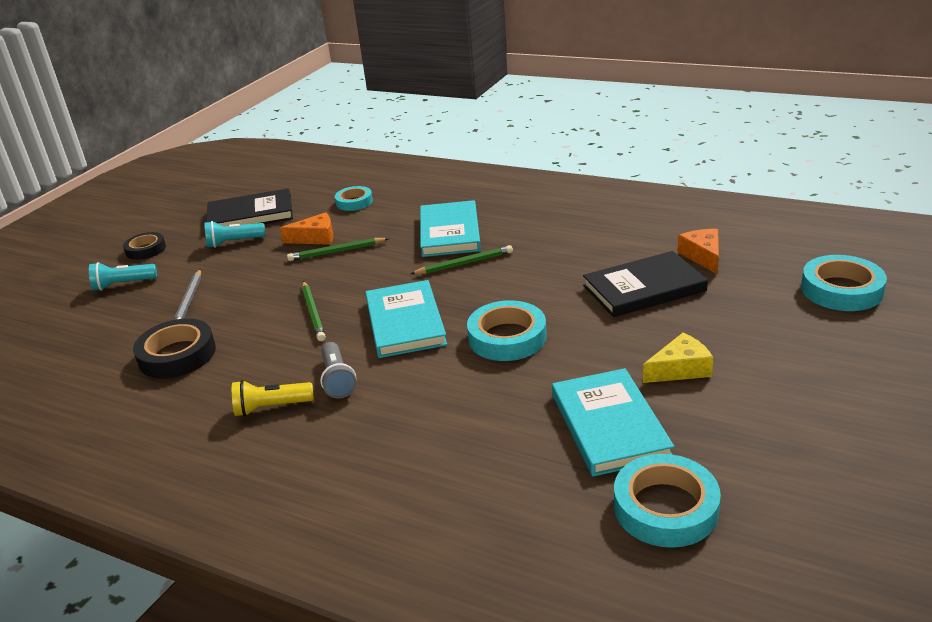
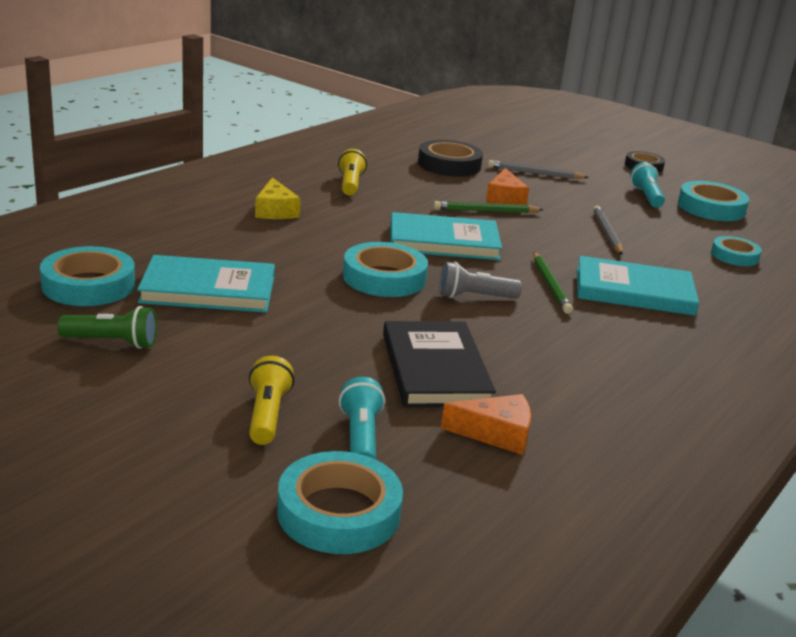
camera: 95 degrees right, 5 degrees down
(123, 284) = (578, 156): turquoise flashlight -> turquoise flashlight (360, 438)
(250, 215) = (711, 208): black book -> turquoise tape
(315, 238) = (644, 228): orange cheese -> orange cheese (504, 198)
(336, 252) = (607, 233): green pencil -> grey pencil
(337, 379) = (370, 207): grey flashlight -> grey flashlight (474, 297)
(680, 369) = (259, 343): yellow cheese -> yellow cheese (275, 210)
(755, 446) = (112, 342): none -> green flashlight
(774, 338) = (267, 415): none -> yellow flashlight

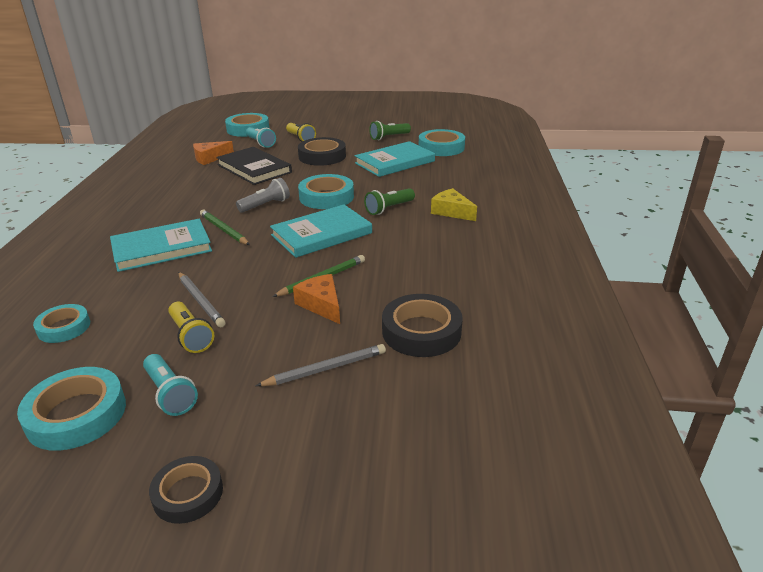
camera: 150 degrees right, 5 degrees up
(293, 348) = (322, 156): none -> black tape
(333, 237) = (389, 208): none -> green flashlight
(350, 184) = (453, 257): yellow flashlight -> yellow flashlight (190, 336)

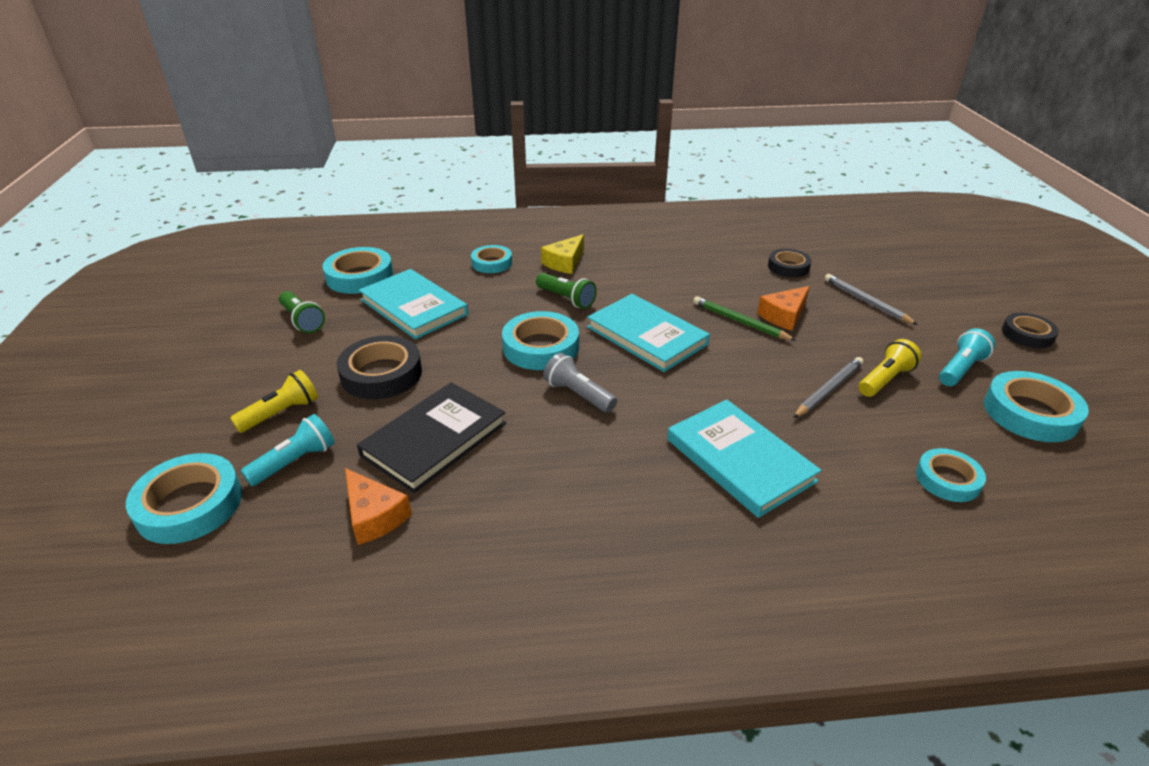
camera: 100 degrees left, 5 degrees up
(224, 230) = (665, 415): green pencil -> none
(421, 331) = (788, 267): black tape -> black tape, size x0.63
(455, 185) = (492, 263): none -> turquoise tape

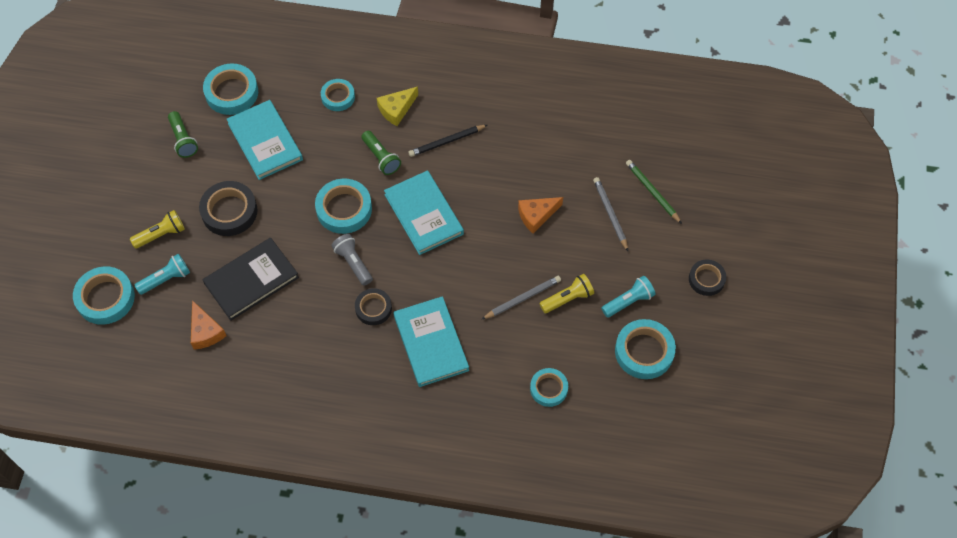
camera: 15 degrees right, 25 degrees up
(637, 277) = (446, 142): none -> black pencil
(740, 321) = (499, 215): green pencil -> green pencil (652, 192)
(788, 267) = (575, 156): black tape -> black tape (373, 308)

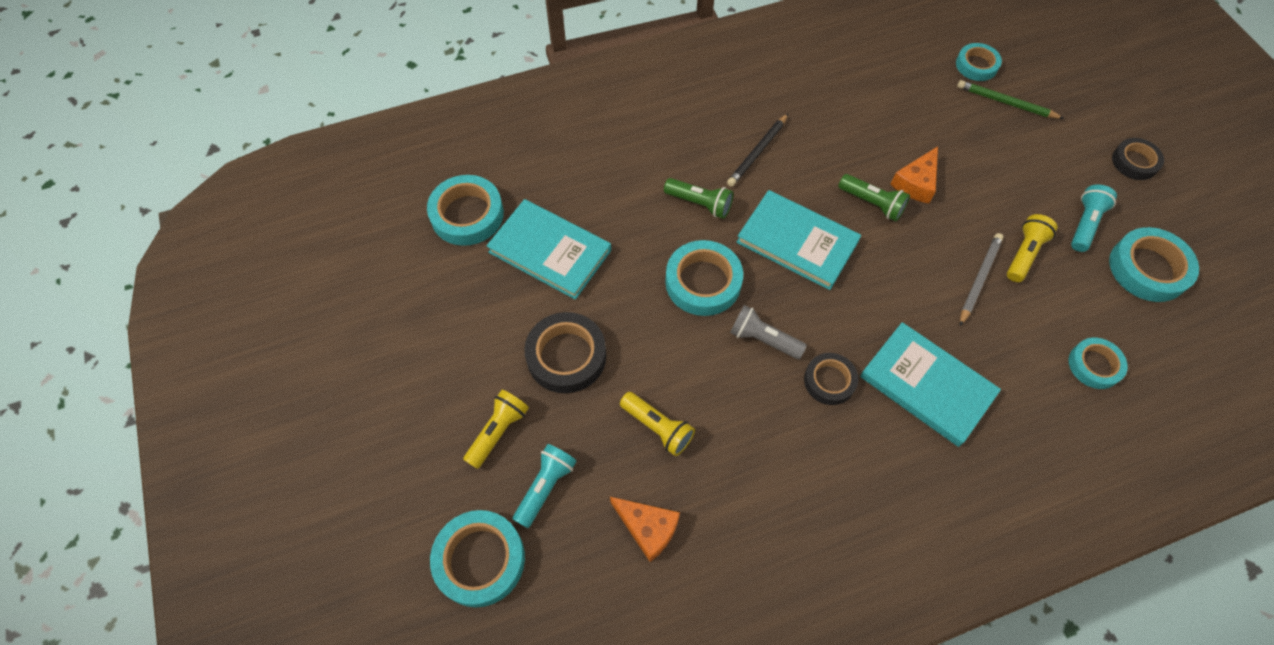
camera: 30 degrees left, 0 degrees up
(183, 140) = (444, 298): green flashlight -> green flashlight (872, 203)
(251, 280) = (657, 427): black book -> yellow flashlight
(338, 97) = (599, 161): turquoise tape -> turquoise tape (976, 65)
(396, 109) = (675, 144): yellow cheese -> none
(610, 214) = (986, 144): grey pencil -> none

